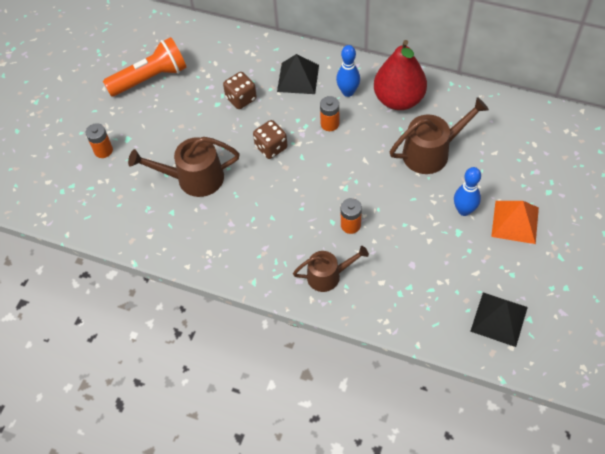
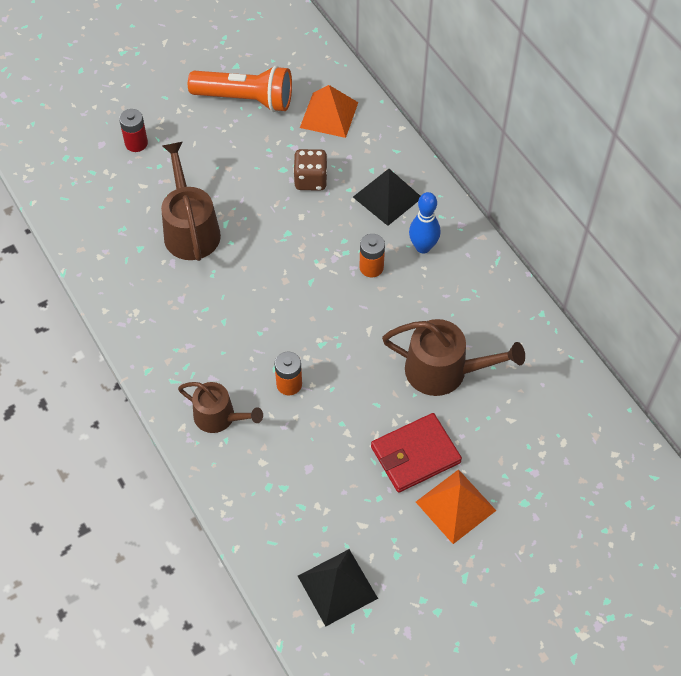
camera: 35 degrees right, 0 degrees up
(103, 150) = (136, 143): orange battery -> red battery
(194, 178) = (190, 230): brown watering can -> brown watering can turned 45 degrees clockwise
(213, 54) = (329, 115): none -> orange pyramid
(271, 147) = (291, 250): brown dice -> none
(398, 99) = (467, 291): red pear -> none
(464, 210) = (415, 454): blue bowling pin -> red wallet

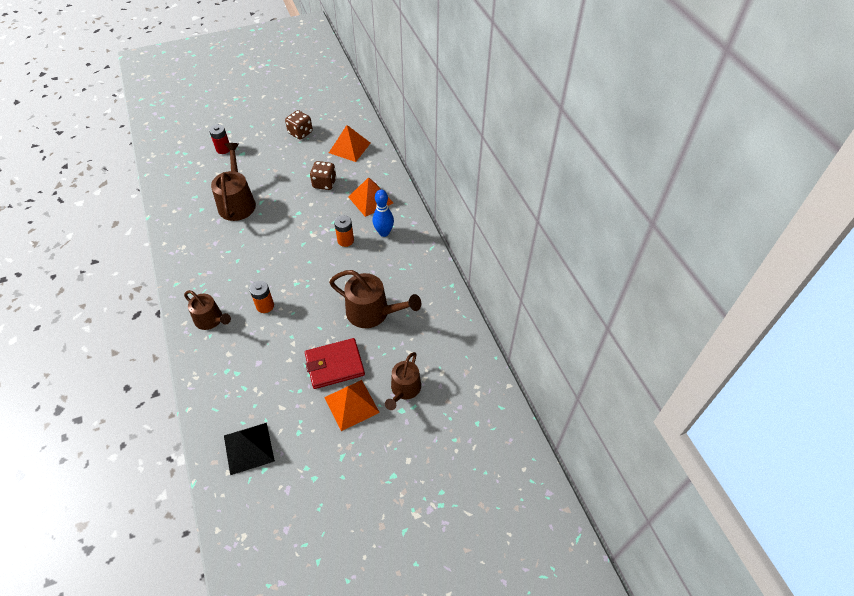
camera: 10 degrees right, 5 degrees down
(246, 99) = (300, 133): orange flashlight -> brown dice
(387, 197) = (370, 199): black pyramid -> orange pyramid
(520, 473) = (404, 389): none -> brown watering can

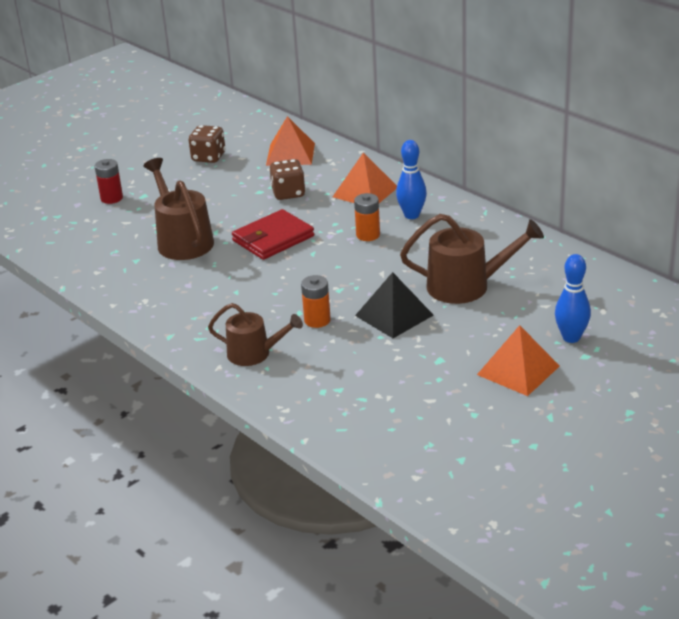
camera: 20 degrees left, 20 degrees down
(249, 448) = (422, 447): black pyramid -> black pyramid (394, 315)
(334, 365) = (462, 343): red wallet -> red wallet (273, 238)
(404, 389) = (571, 337): brown watering can -> blue bowling pin

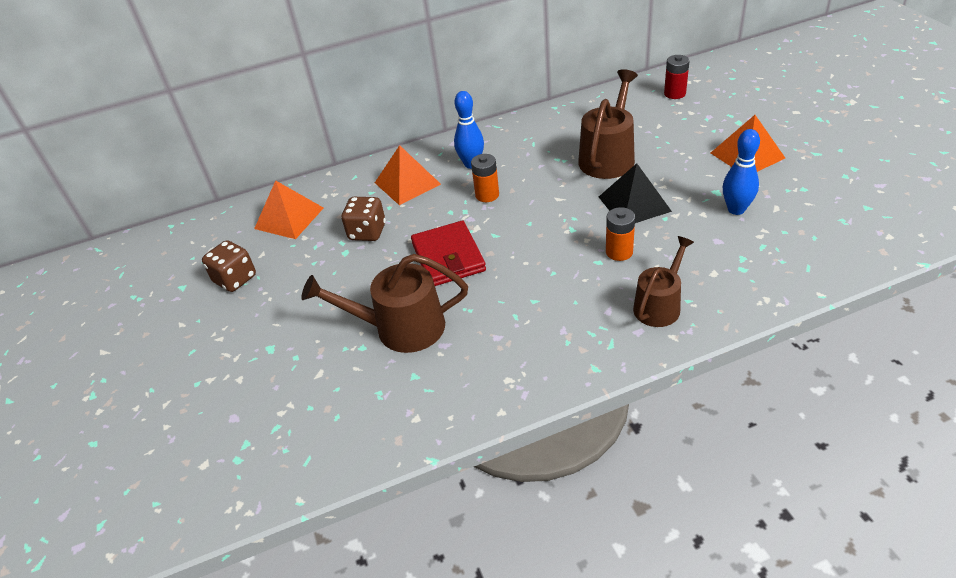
camera: 65 degrees left, 10 degrees up
(111, 198) = (250, 379): red battery -> red battery (674, 93)
(571, 337) = (711, 123): blue bowling pin -> blue bowling pin (736, 209)

